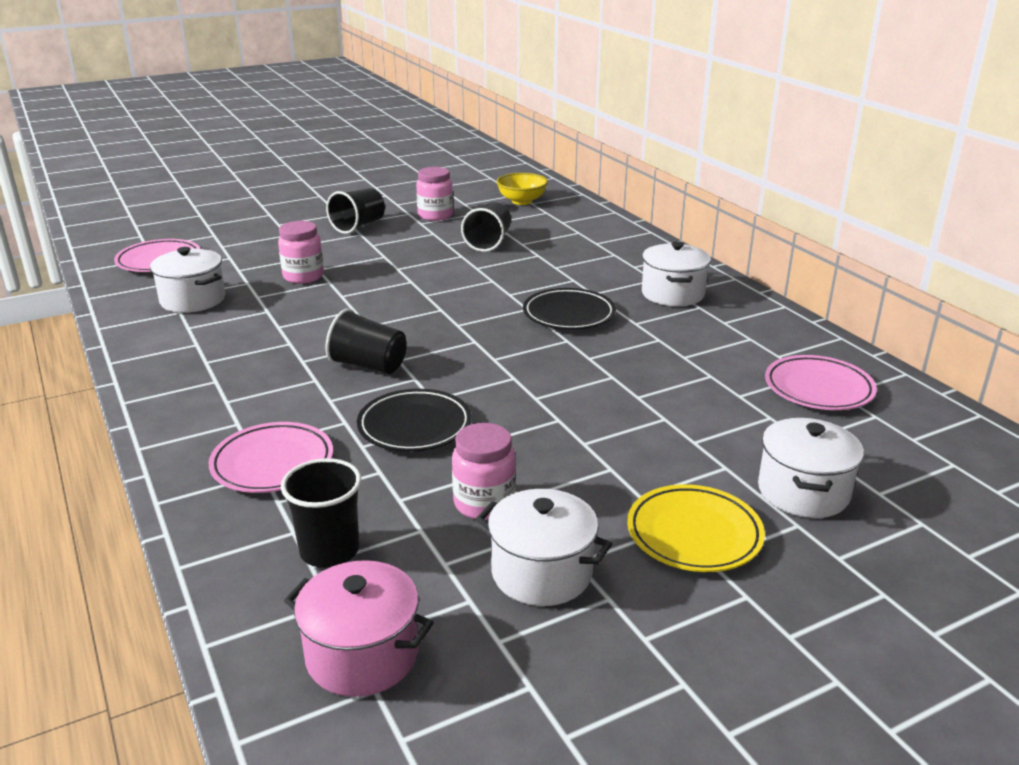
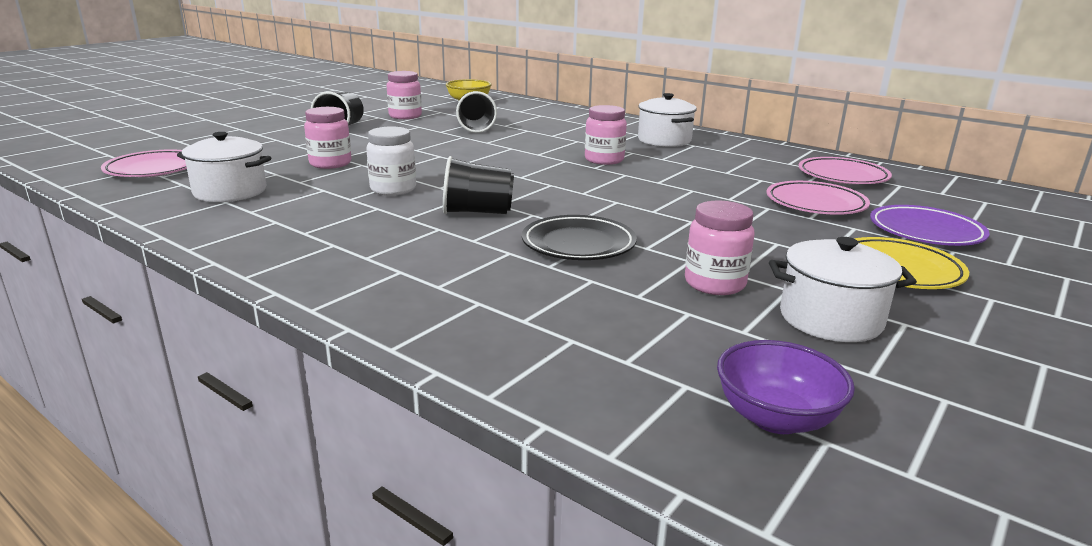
camera: 25 degrees left, 5 degrees down
(272, 463) = (479, 294): pink plate -> pink plate (815, 204)
(325, 321) = (393, 189): none -> white jar
(329, 551) = (628, 346): black cup -> none
(362, 655) = (776, 418): pink pot -> purple bowl
(569, 314) = (604, 160): black plate -> pink jar
(803, 492) = (925, 232): white pot -> purple plate

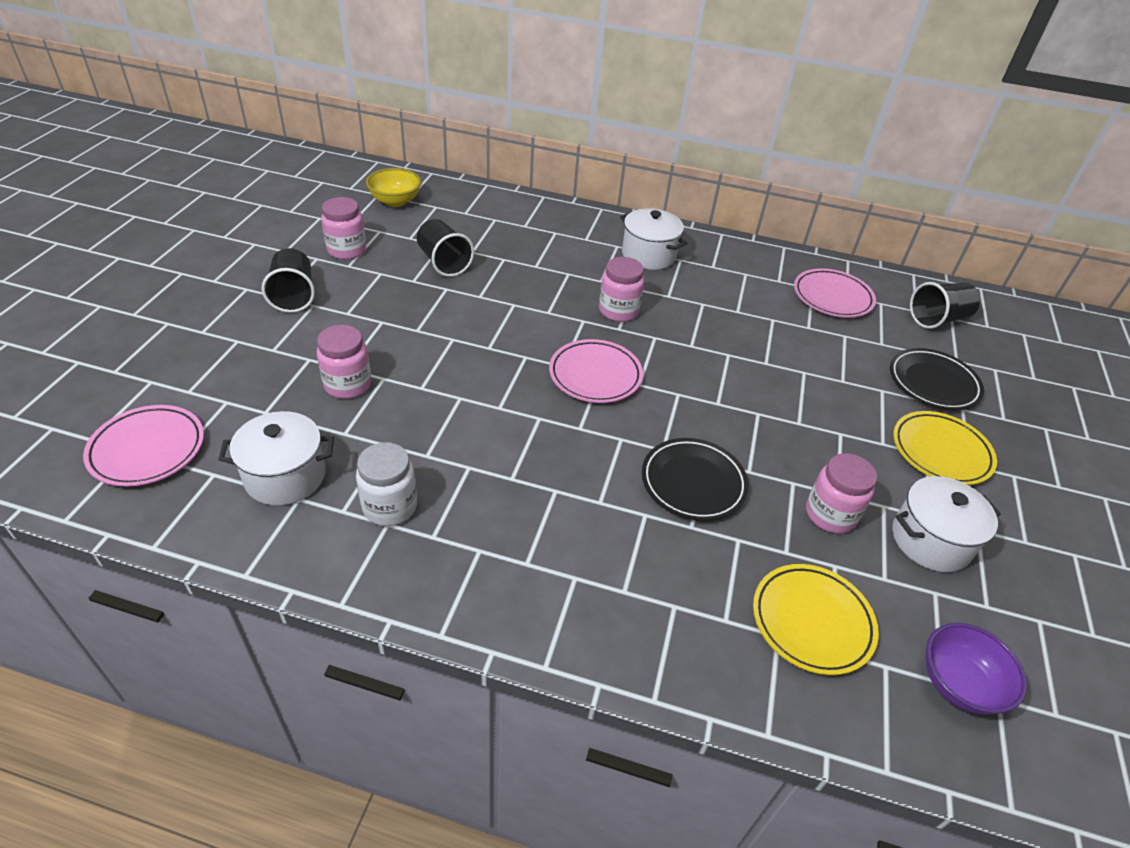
camera: 25 degrees left, 20 degrees up
(393, 189) = (457, 425): white jar -> white jar (390, 507)
(477, 212) = (569, 448): black cup -> black cup (937, 319)
(622, 339) = (812, 621): none -> yellow plate
(815, 204) = (836, 355): pink plate -> pink plate (595, 375)
(925, 232) = (933, 383): purple plate -> black plate

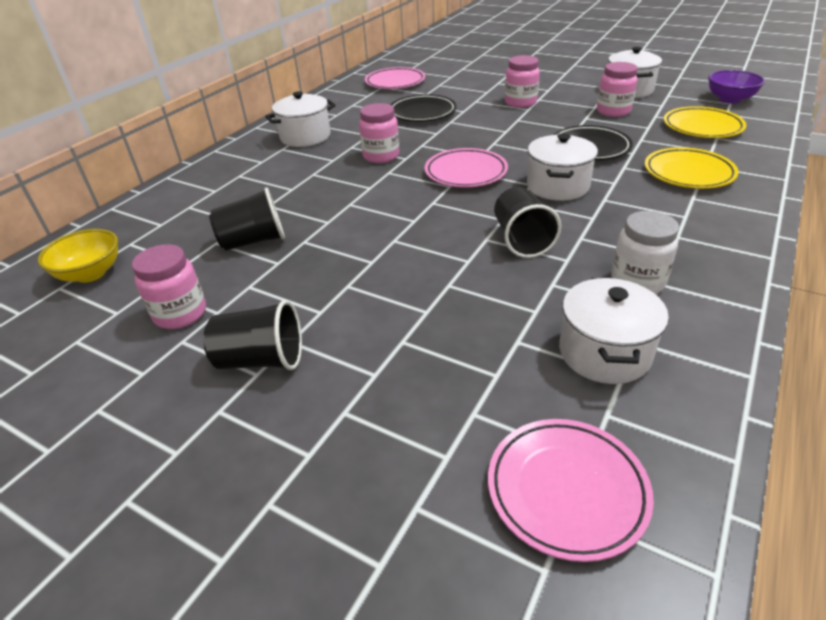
camera: 70 degrees left, 5 degrees down
(348, 385) = (456, 309): pink jar -> pink jar (520, 103)
(579, 450) = (557, 186): none -> white pot
(933, 383) = (493, 70): black plate -> black plate (422, 113)
(937, 319) = (430, 59): black cup -> black cup (522, 240)
(941, 452) = (555, 77): yellow plate -> yellow plate (688, 173)

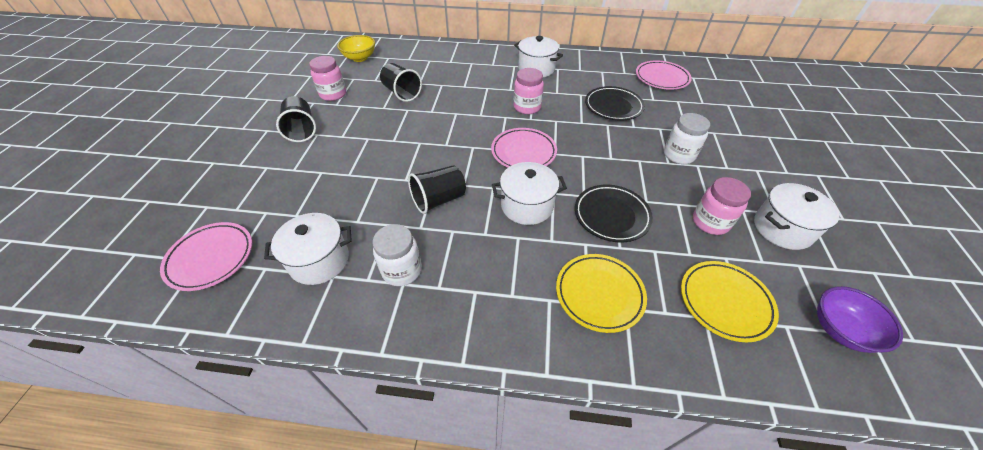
camera: 65 degrees right, 10 degrees up
(520, 103) = (678, 155): pink jar -> white jar

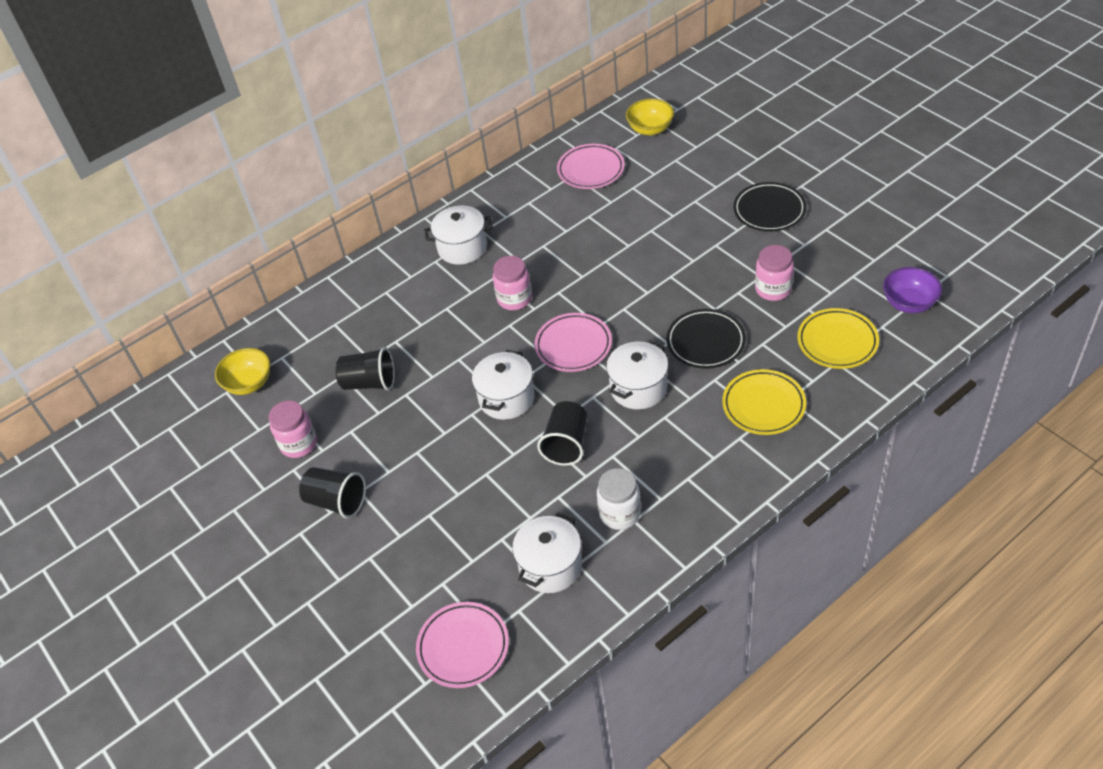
camera: 40 degrees left, 0 degrees up
(613, 106) = (587, 237): black plate -> black plate (769, 210)
(678, 155) = (693, 246): white jar -> none
(730, 81) = (650, 129): none -> yellow bowl
(782, 229) = (819, 255): white pot -> white pot (506, 398)

